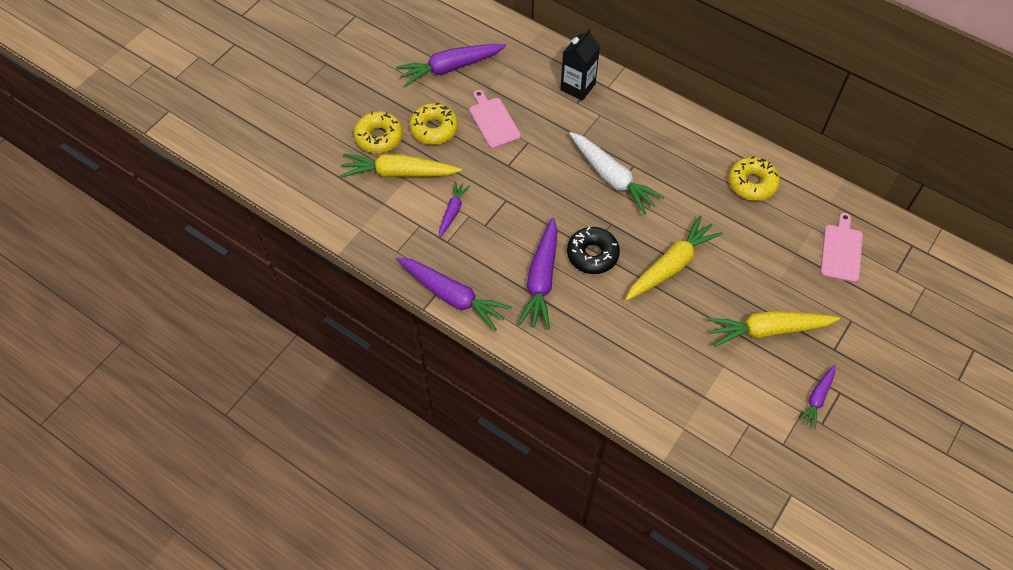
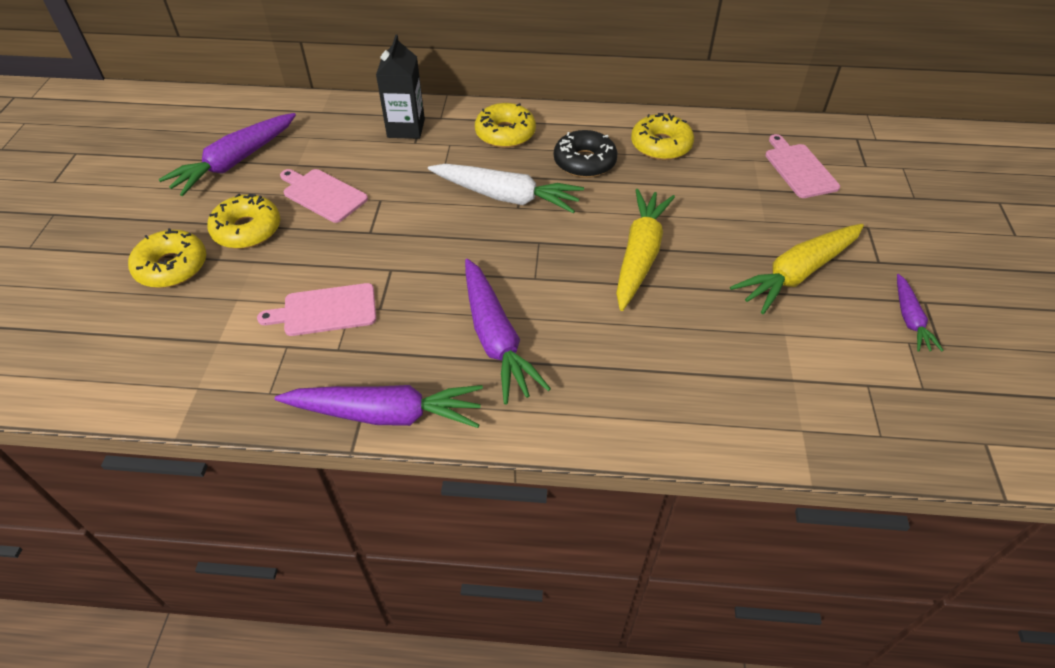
camera: 30 degrees left, 10 degrees down
(399, 173) = (222, 296): yellow carrot -> none
(452, 211) = (325, 310): purple carrot -> pink cutting board
(592, 254) = (540, 283): black donut -> black donut (584, 162)
(645, 122) = (505, 133): none -> yellow donut

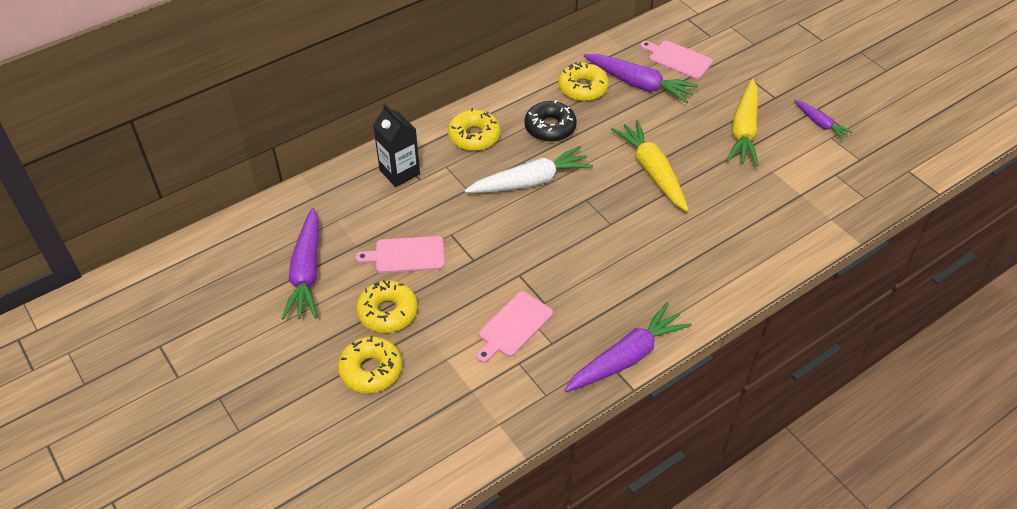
camera: 40 degrees left, 0 degrees up
(496, 339) = (633, 274): purple carrot -> purple carrot (639, 84)

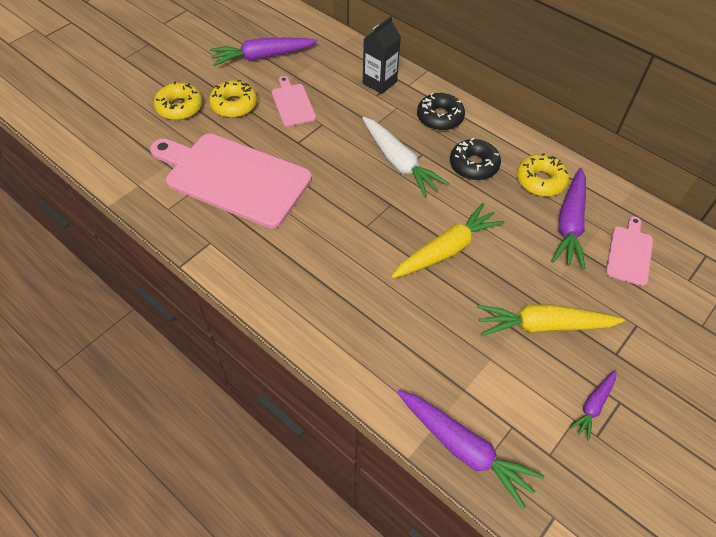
camera: 75 degrees right, 5 degrees up
(474, 136) = (440, 117): yellow donut -> black donut
(513, 326) = (233, 178): pink cutting board -> pink cutting board, size x2.16
(627, 357) = (213, 257): purple carrot -> purple carrot (464, 449)

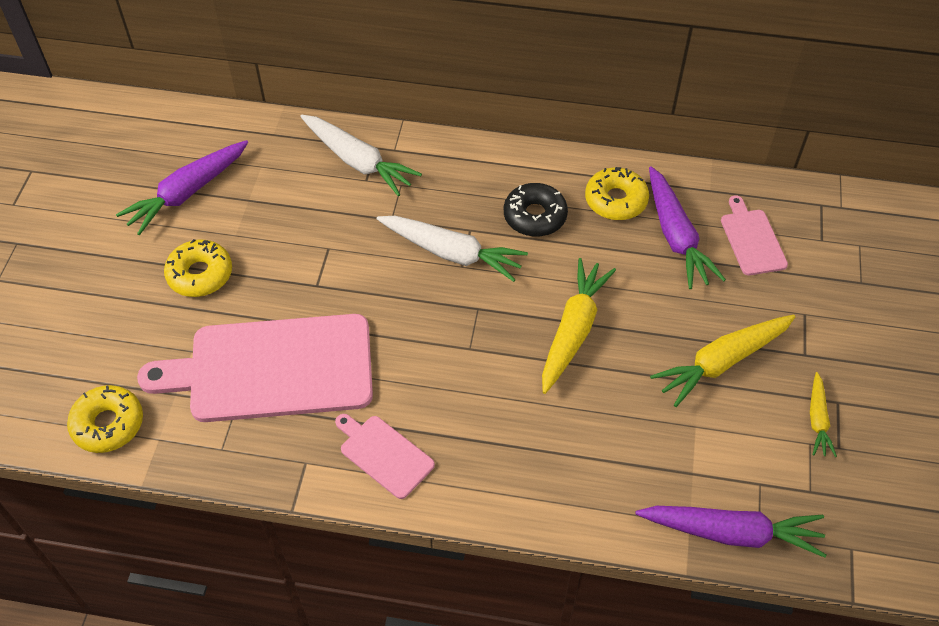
camera: 30 degrees left, 0 degrees up
(179, 107) = (131, 311): yellow donut -> yellow donut (108, 424)
(292, 103) = (272, 238): pink cutting board -> pink cutting board (384, 454)
(379, 82) = (358, 161): black carton -> white carrot
(440, 117) = (458, 175): black donut -> none
(593, 406) = (817, 420): purple carrot -> yellow carrot

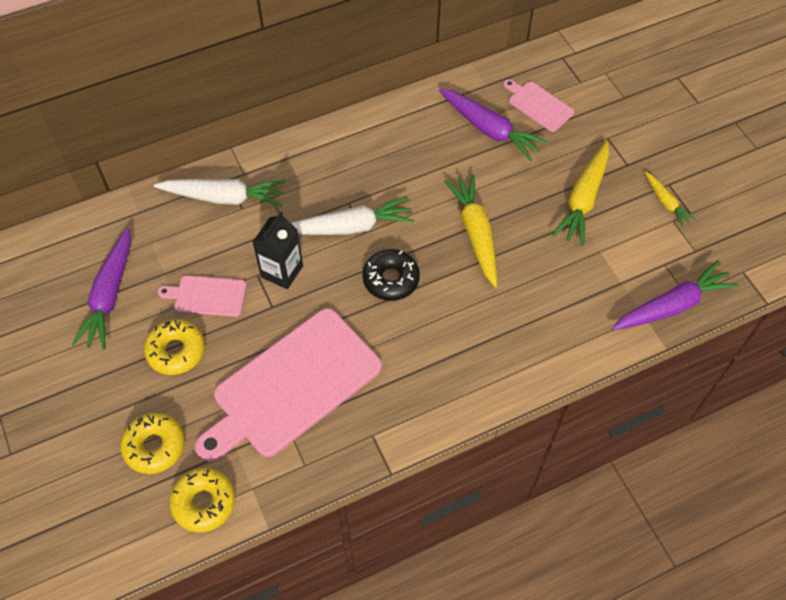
camera: 35 degrees left, 5 degrees up
(353, 258) = (282, 271): none -> black carton
(384, 454) = (421, 395): pink cutting board -> pink cutting board (207, 296)
(535, 216) = (385, 168): black donut -> black donut (391, 279)
(615, 200) = (431, 126): yellow donut -> yellow donut (154, 446)

